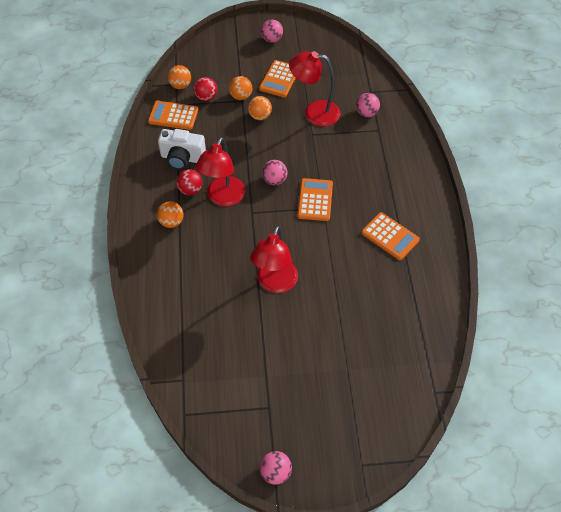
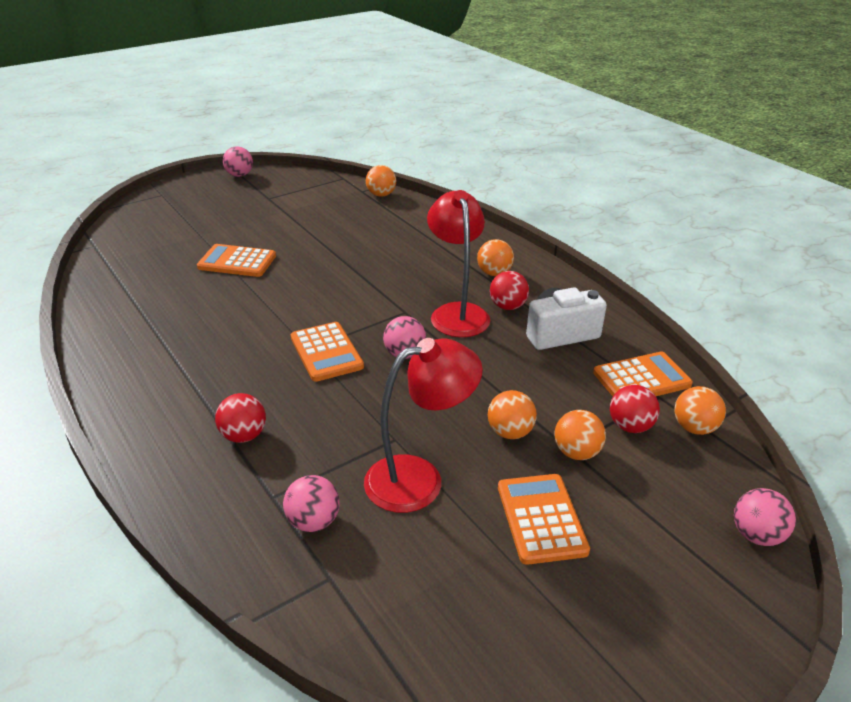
camera: 150 degrees right, 20 degrees down
(171, 364) = (381, 195): none -> orange ball
(272, 39) = (652, 615): pink ball -> pink ball (756, 535)
(275, 283) = (322, 264): red lamp -> none
(379, 164) = (244, 435): none -> red ball
(390, 236) = (189, 348): orange calculator -> orange calculator (237, 262)

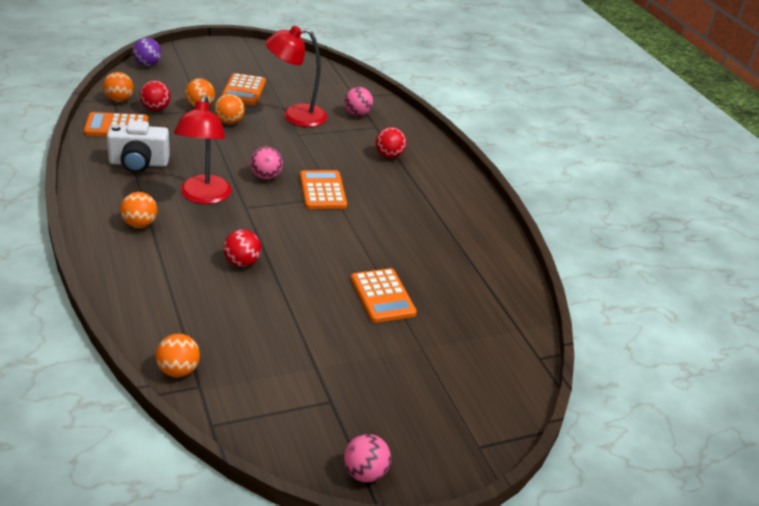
camera: 170 degrees left, 0 degrees up
(237, 262) = (382, 296): orange calculator -> orange calculator turned 45 degrees clockwise
(507, 306) = (157, 192): red ball -> red ball (242, 262)
(756, 535) = (147, 64): pink ball -> purple ball

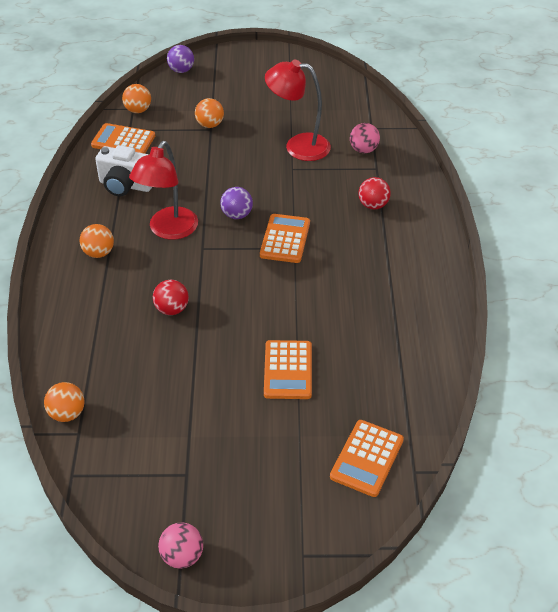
camera: 25 degrees right, 10 degrees up
(155, 108) = (167, 124): red ball -> none
(229, 122) = (230, 146): orange ball -> none
(243, 90) = (260, 110): orange calculator -> orange calculator (367, 458)
(265, 176) = (237, 215): pink ball -> purple ball

